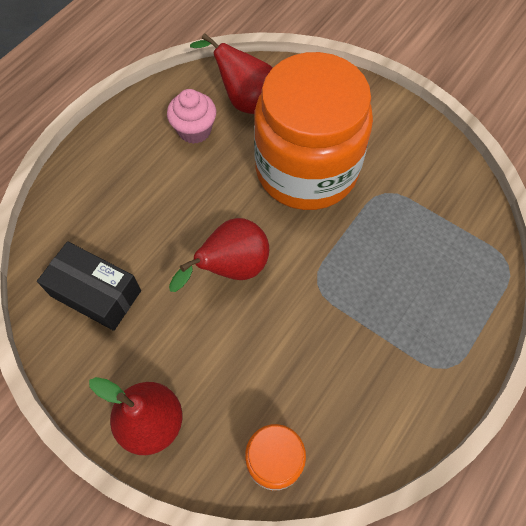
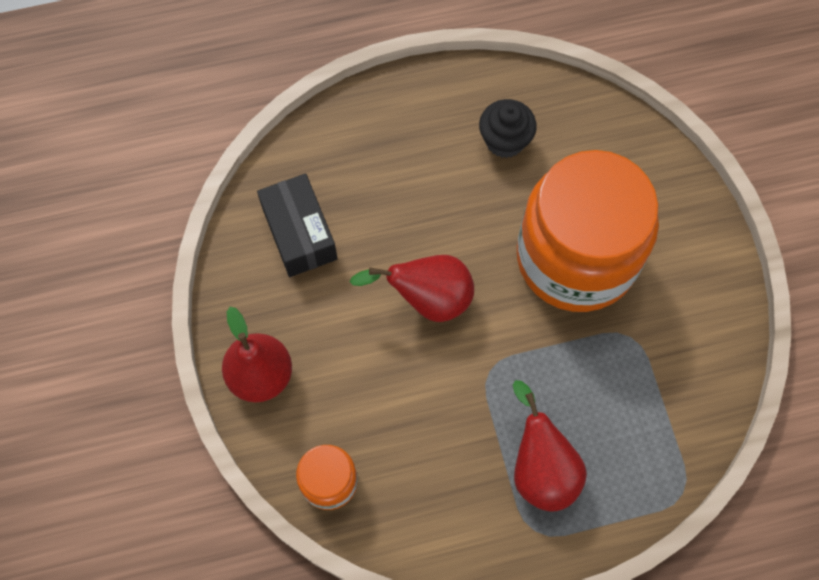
camera: 40 degrees right, 5 degrees up
(194, 130) = (505, 141): pink cupcake -> black cupcake
(245, 100) = (579, 144): red pear -> red pear (541, 468)

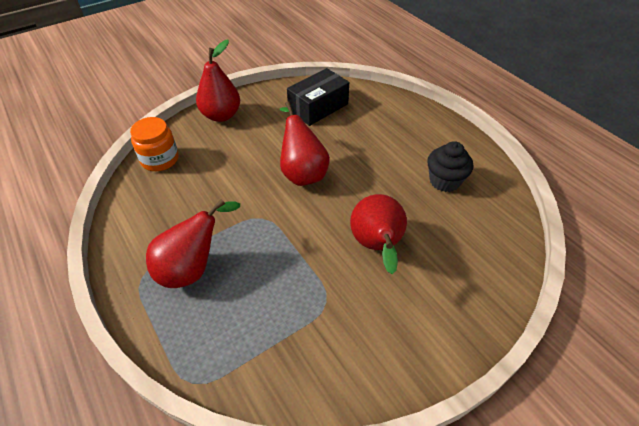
camera: 70 degrees right, 20 degrees down
(576, 258) = (376, 246): orange jar -> red pear

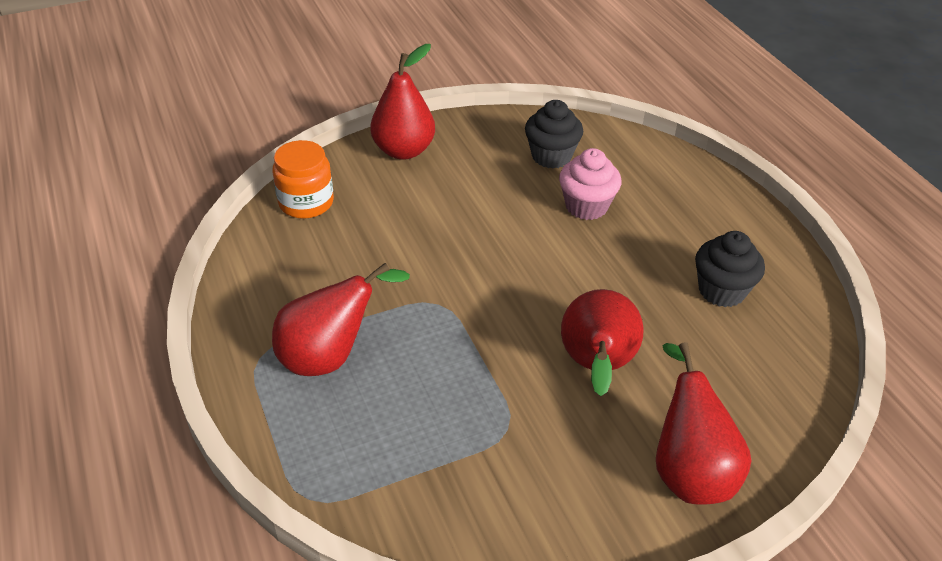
camera: 10 degrees right, 5 degrees down
(302, 172) = (508, 248): red pear -> red pear (688, 469)
(318, 107) = (551, 156): black box -> black cupcake
(347, 137) = (586, 206): none -> pink cupcake

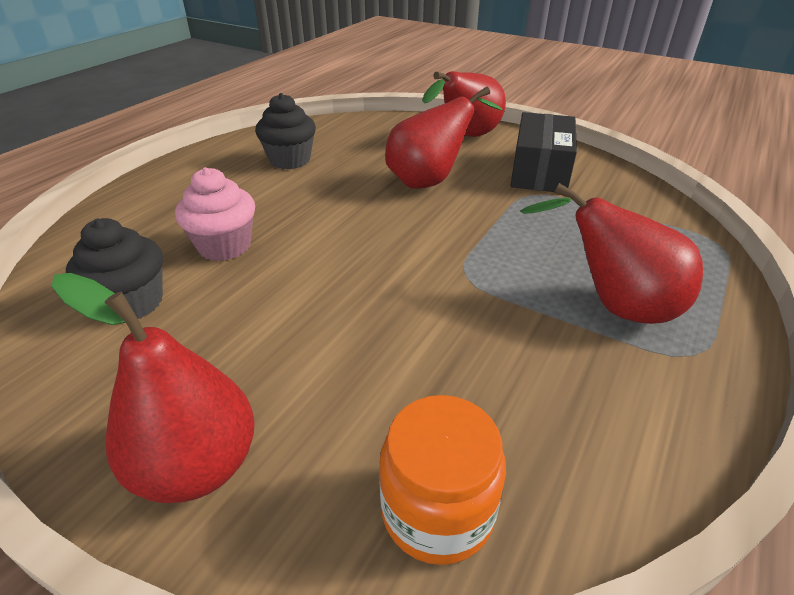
camera: 125 degrees left, 5 degrees down
(547, 473) = (539, 171): none -> black box

